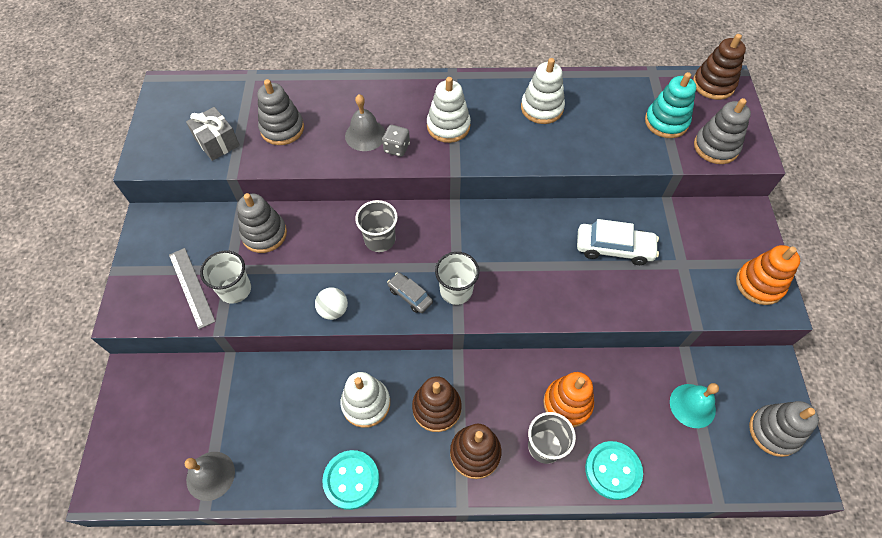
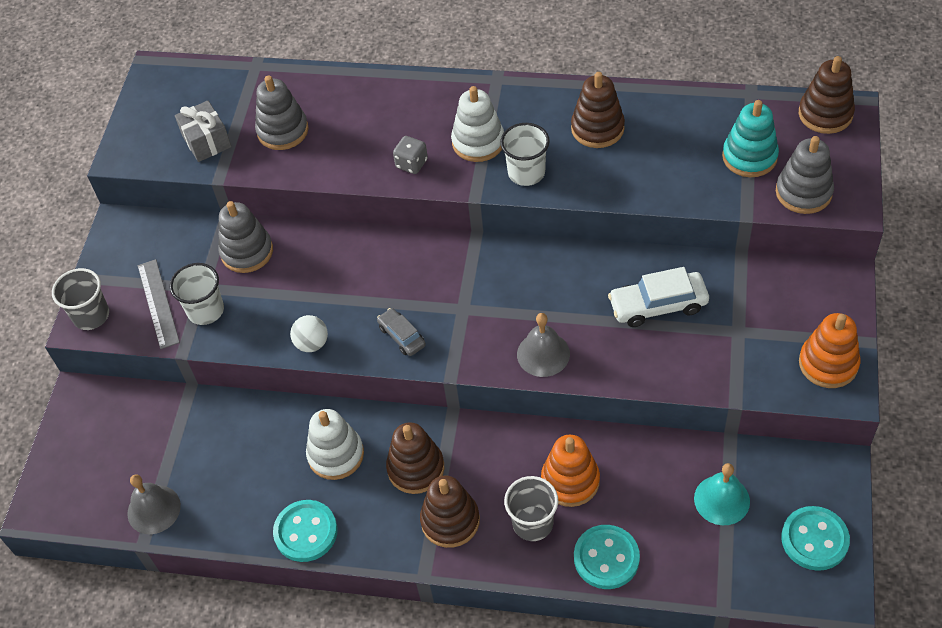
camera: 15 degrees right, 5 degrees down
(365, 135) = (377, 145): grey bell -> grey bell (543, 354)
(380, 239) = (379, 270): grey cup -> grey cup (91, 315)
(456, 291) = (456, 336): white cup -> white cup (526, 173)
(542, 108) = (597, 128): white stacking toy -> brown stacking toy
(614, 248) = (658, 305): white car -> white car turned 150 degrees clockwise
(774, 431) = (814, 539): grey stacking toy -> turquoise button

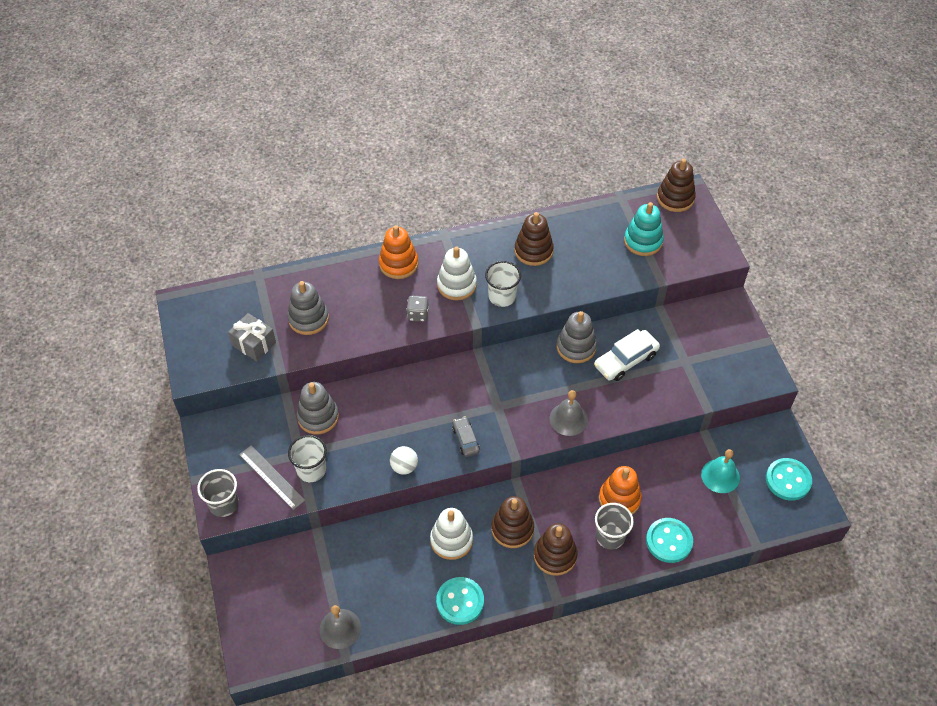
camera: 30 degrees left, 0 degrees up
(402, 336) = (465, 440): grey car -> grey car turned 45 degrees clockwise
(803, 192) = (689, 255): grey stacking toy -> grey stacking toy (576, 347)
(828, 363) = (750, 363): orange stacking toy -> orange stacking toy (398, 264)

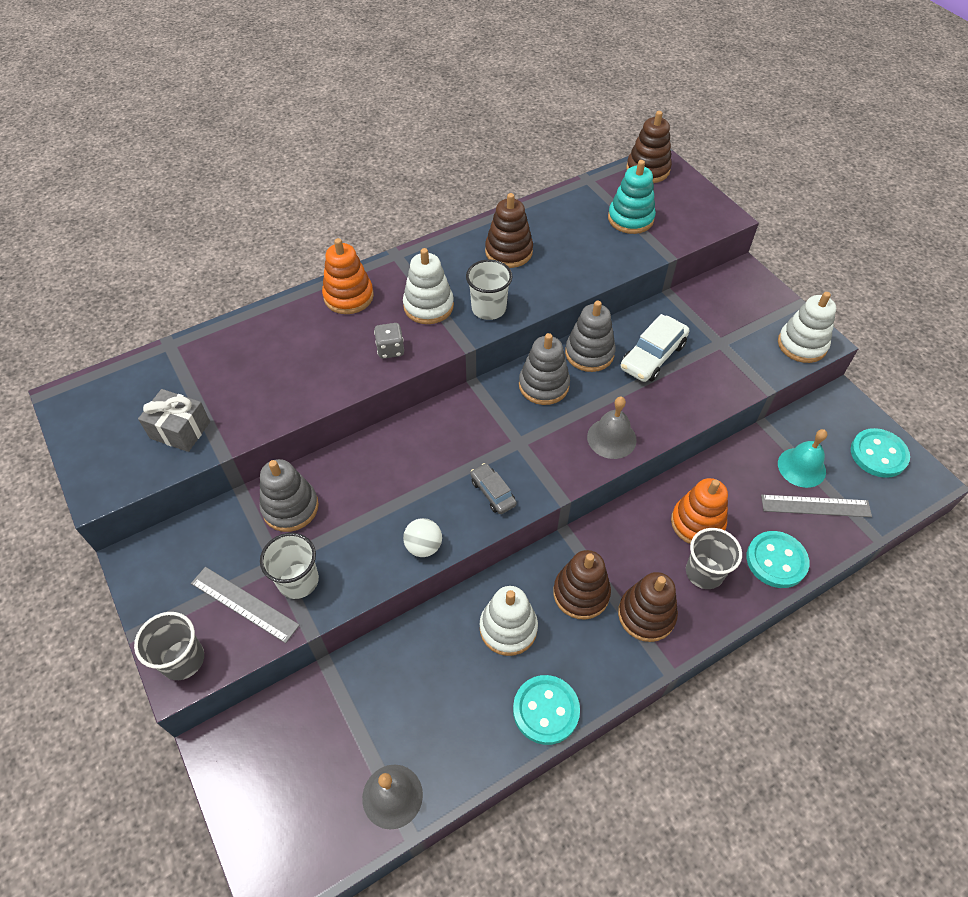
camera: 15 degrees left, 0 degrees up
(308, 319) = (248, 383): grey stacking toy -> grey stacking toy (543, 385)
(718, 508) = (815, 506): none -> grey ruler
(752, 377) = (802, 344): none -> white stacking toy

